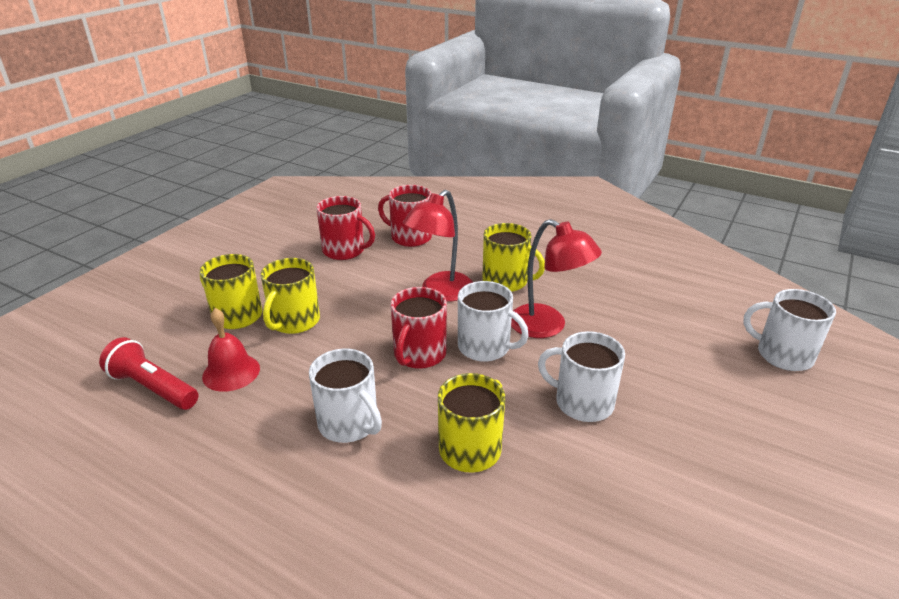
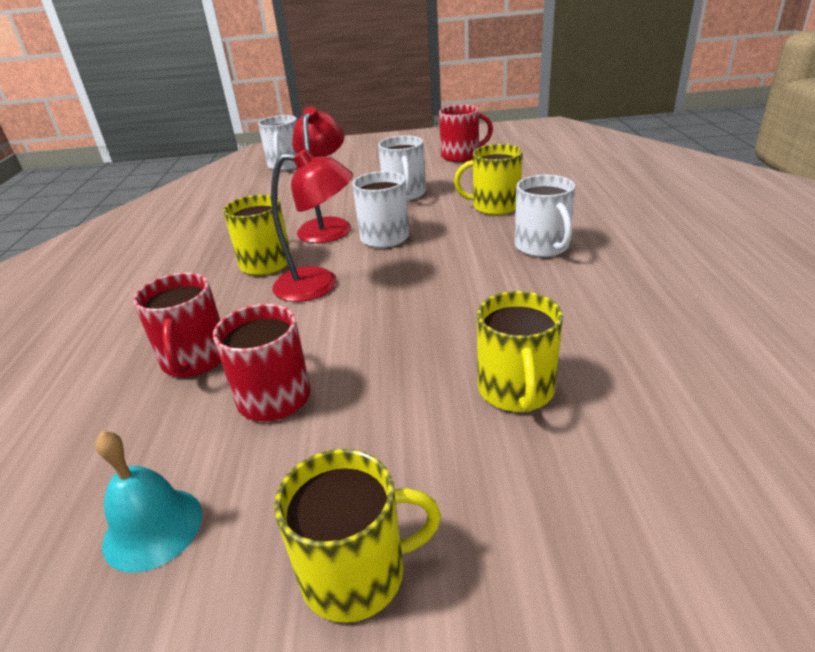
camera: 120 degrees left, 0 degrees up
(153, 388) = (684, 359): red flashlight -> none
(231, 372) = (589, 328): red bell -> none
(294, 321) = (470, 340): yellow mug -> yellow mug (356, 573)
(308, 214) = (153, 528): none -> turquoise bell
(349, 424) = (542, 246): white mug -> white mug turned 150 degrees clockwise
(419, 354) = (429, 256): red mug -> red mug (461, 156)

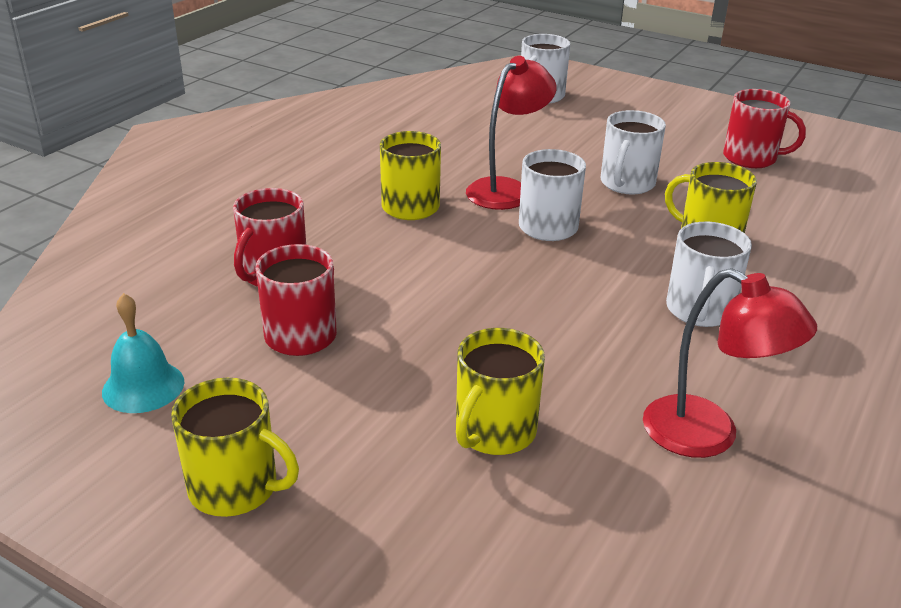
camera: 30 degrees right, 0 degrees up
(319, 285) = (435, 251): red lamp -> red lamp (708, 436)

